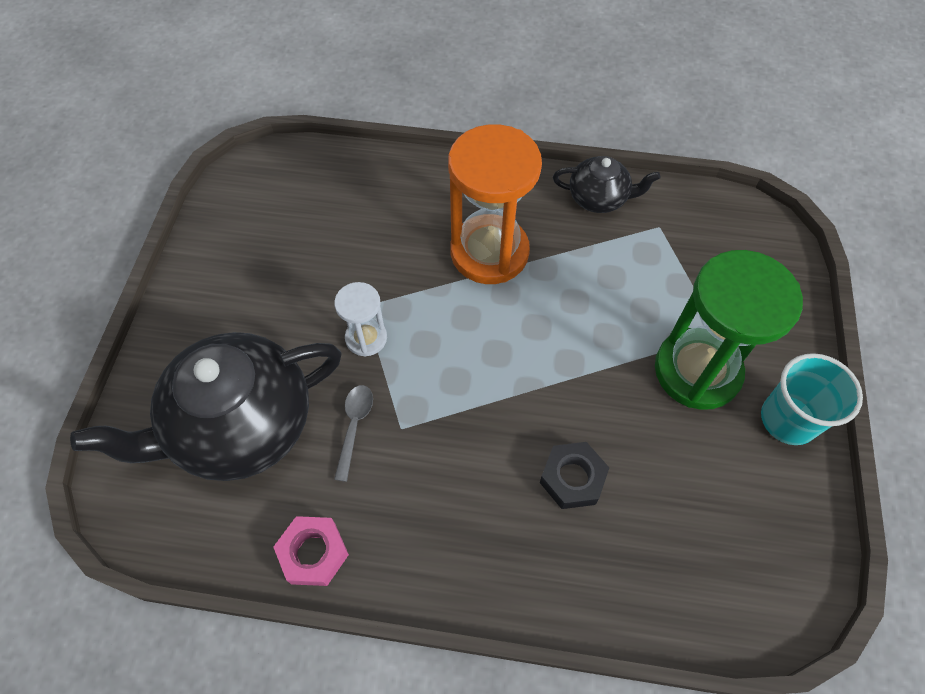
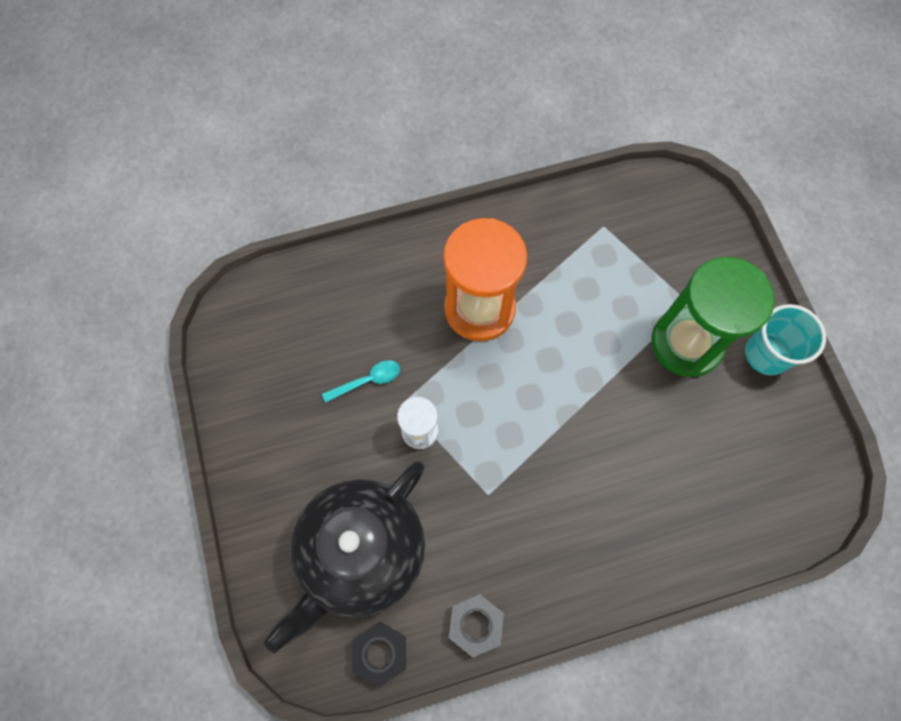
camera: 25 degrees left, 10 degrees up
(313, 553) = (475, 624): pink nut -> grey nut
(342, 272) = (367, 380): none -> turquoise spoon
(354, 426) = (451, 510): grey spoon -> none
(572, 478) = (635, 473): black nut -> black nut (380, 653)
(599, 198) = (544, 219): black teapot -> none

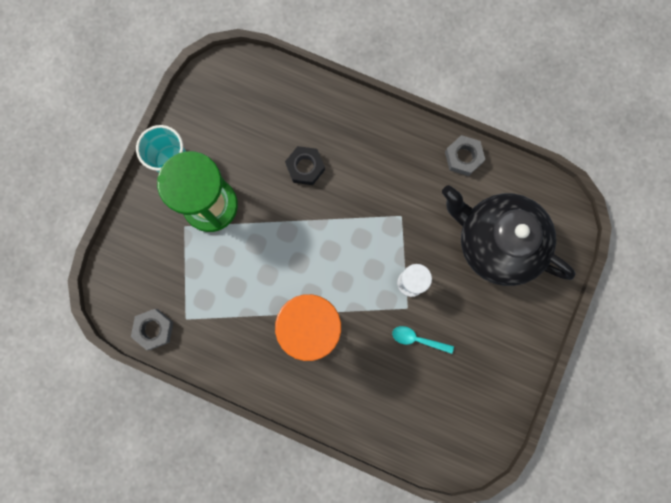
camera: 140 degrees left, 10 degrees up
(360, 552) = (497, 242): black teapot -> black teapot turned 135 degrees counterclockwise
(380, 653) = (524, 184): black nut -> black nut (305, 167)
(622, 196) = (154, 329): none -> grey nut

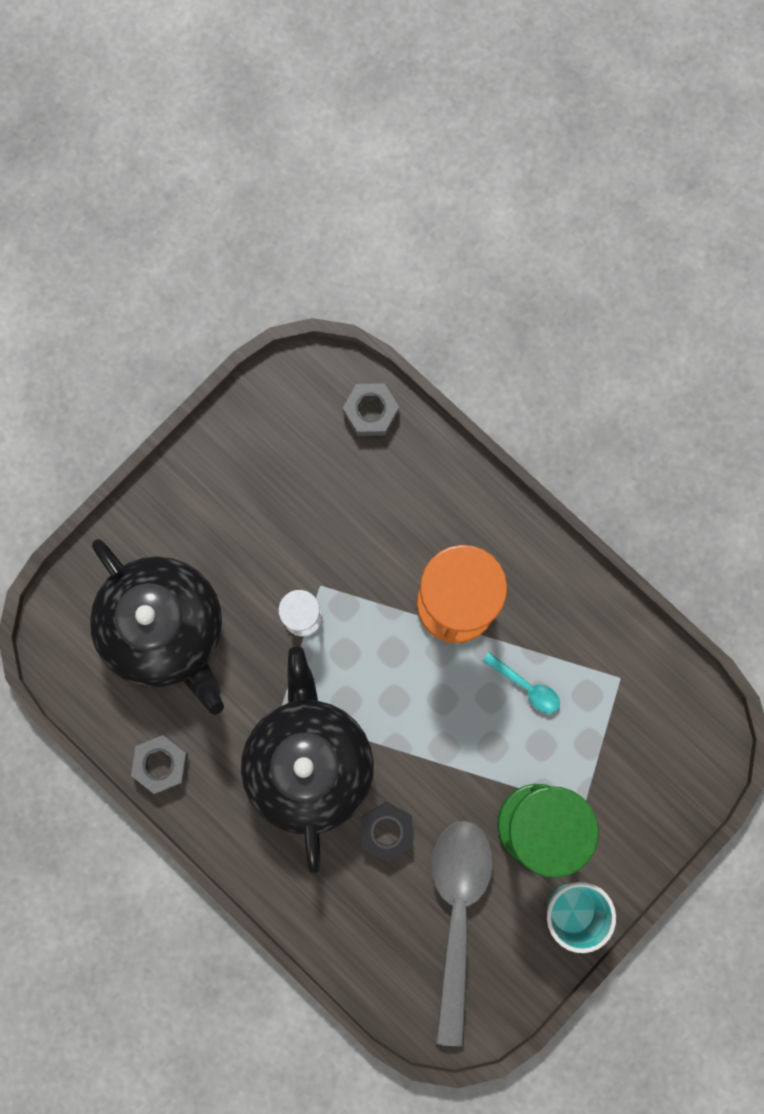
camera: 160 degrees left, 0 degrees up
(154, 329) = (666, 679): grey nut -> grey nut (370, 411)
(243, 134) = (457, 914): none -> grey spoon
(370, 192) = (309, 762): none -> black teapot
(417, 339) = (322, 540): turquoise spoon -> turquoise spoon (526, 686)

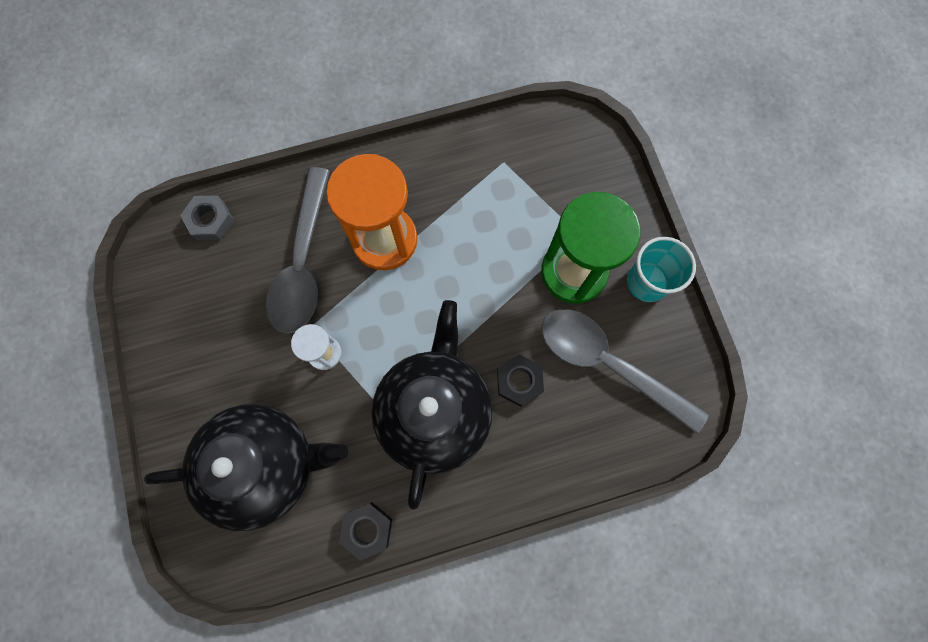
camera: 60 degrees left, 5 degrees down
(161, 764) = (367, 529): grey nut -> black nut
(309, 762) = (434, 410): black teapot -> black teapot turned 75 degrees clockwise
(381, 535) = (303, 263): none -> grey spoon
(526, 686) = (472, 225): turquoise spoon -> none

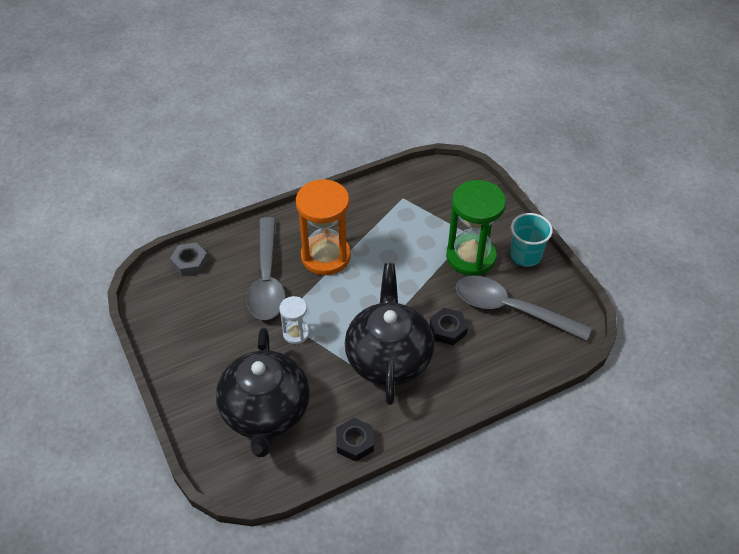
camera: 10 degrees left, 25 degrees down
(266, 464) = (265, 412): black teapot -> black teapot turned 105 degrees clockwise

